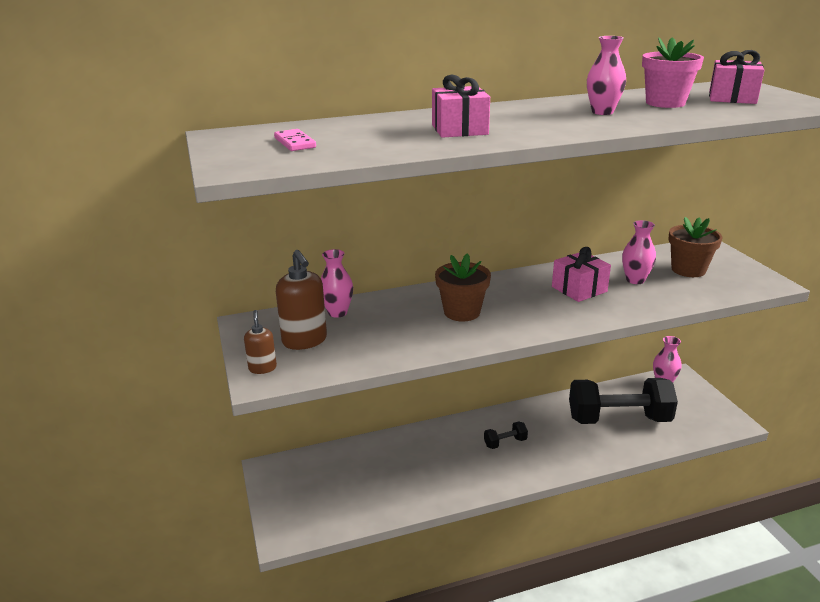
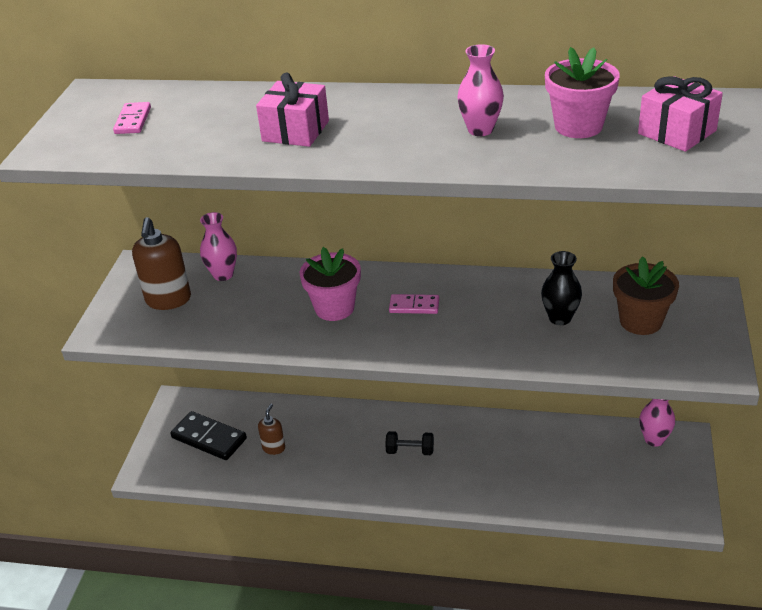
camera: 30 degrees right, 10 degrees up
(262, 368) = (111, 320): brown soap dispenser -> brown soap dispenser (274, 448)
(324, 487) = (209, 438): none -> black domino
(462, 312) = (334, 308): brown flower pot -> pink flower pot
(523, 297) = (414, 306): none -> pink domino
(579, 289) = (483, 313): pink gift -> none
(618, 419) = (556, 466): black dumbbell -> none
(635, 280) = (560, 318): pink vase -> black vase

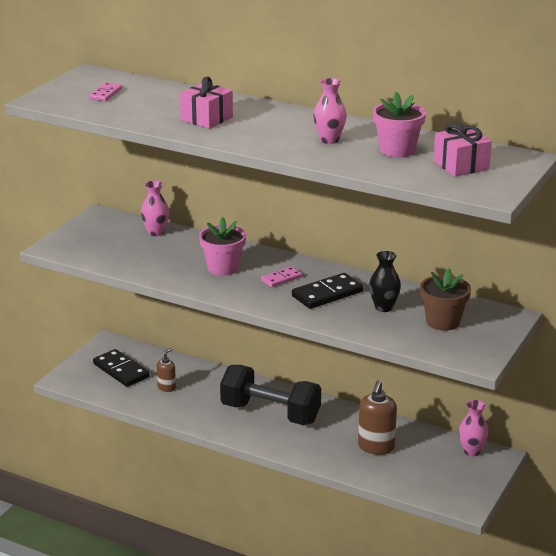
camera: 15 degrees right, 10 degrees down
(168, 300) = (108, 239): brown soap dispenser -> brown soap dispenser (376, 447)
(410, 451) = (270, 413): black dumbbell -> black dumbbell, size x2.42
(414, 306) = (281, 279): pink domino -> pink domino turned 60 degrees counterclockwise
(482, 315) = (327, 294): none -> black domino

